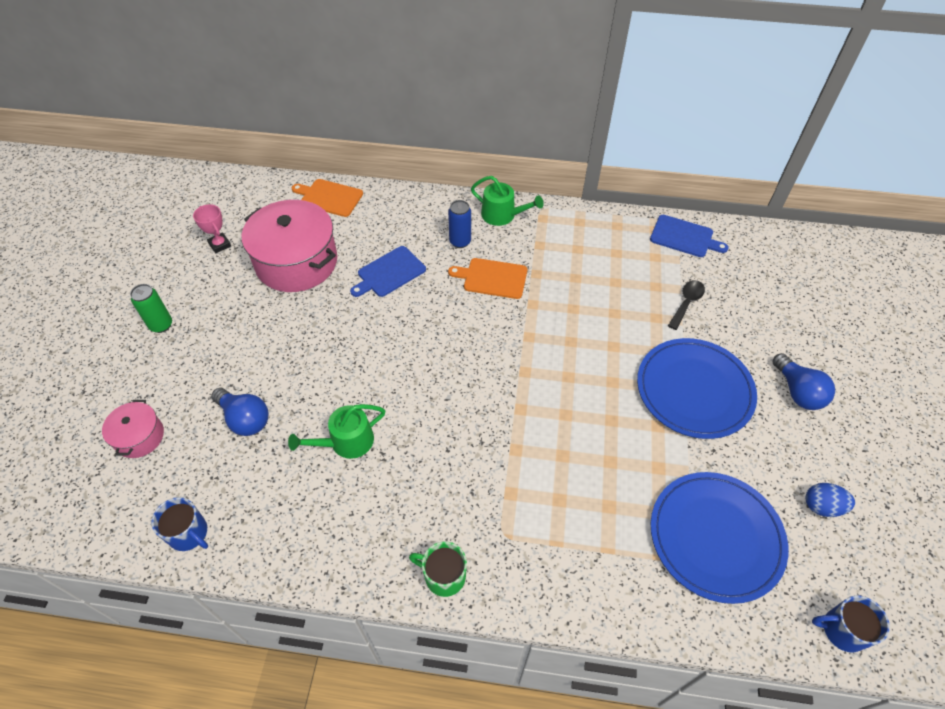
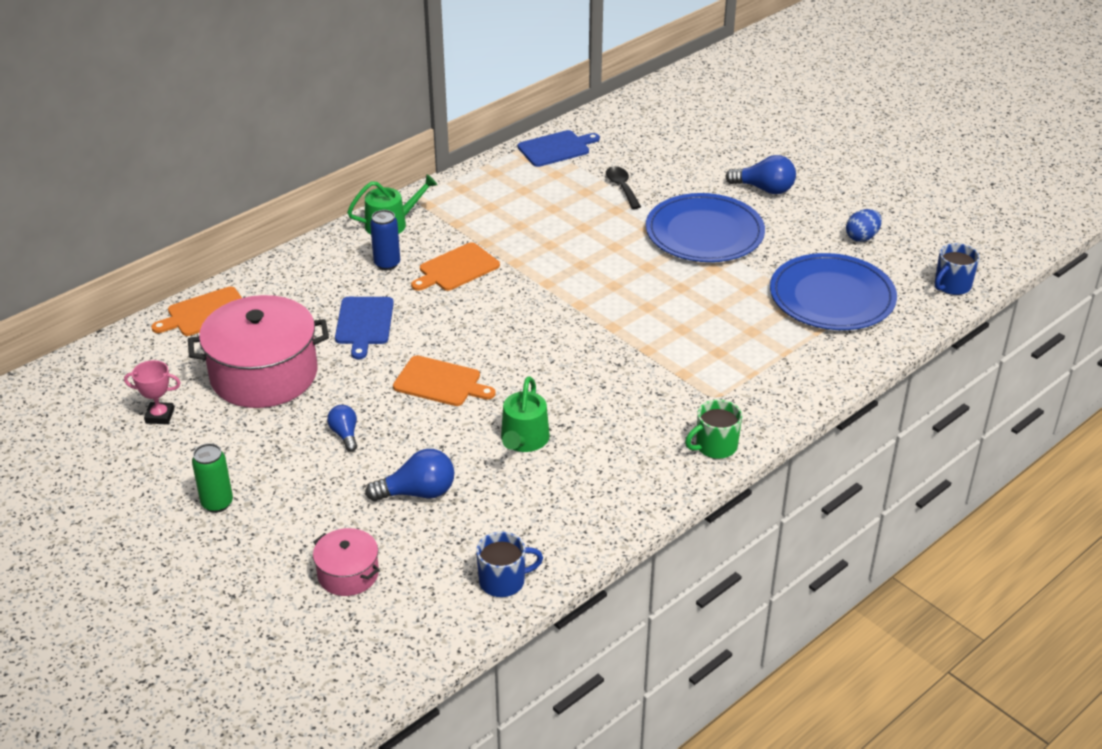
camera: 50 degrees left, 15 degrees down
(272, 340) = (345, 434): none -> blue light bulb
(366, 352) = (440, 382): none -> orange cutting board

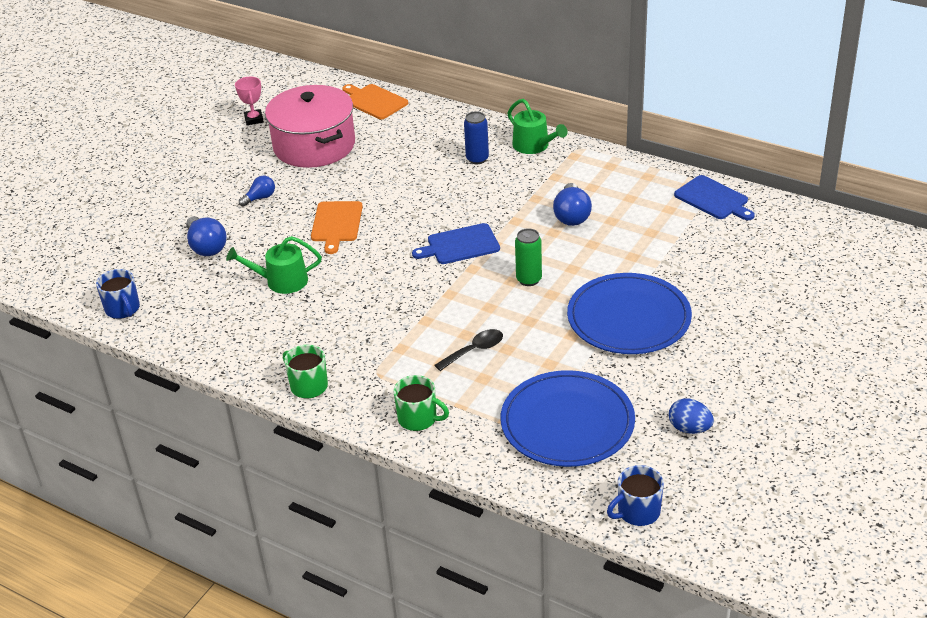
camera: 75 degrees right, 0 degrees up
(217, 503) = (173, 168): green can -> green can (529, 279)
(348, 574) = (117, 239): pink pot -> none
(364, 323) = (394, 170): blue cutting board -> blue cutting board (460, 245)
(456, 268) = (489, 193): orange cutting board -> none
(621, 187) = (674, 251): black spoon -> black spoon (474, 350)
(764, 189) = (735, 343): blue light bulb -> blue light bulb (572, 215)
(794, 381) = (418, 419): none -> green mug
(951, 286) = (637, 512): blue mug -> blue mug turned 60 degrees counterclockwise

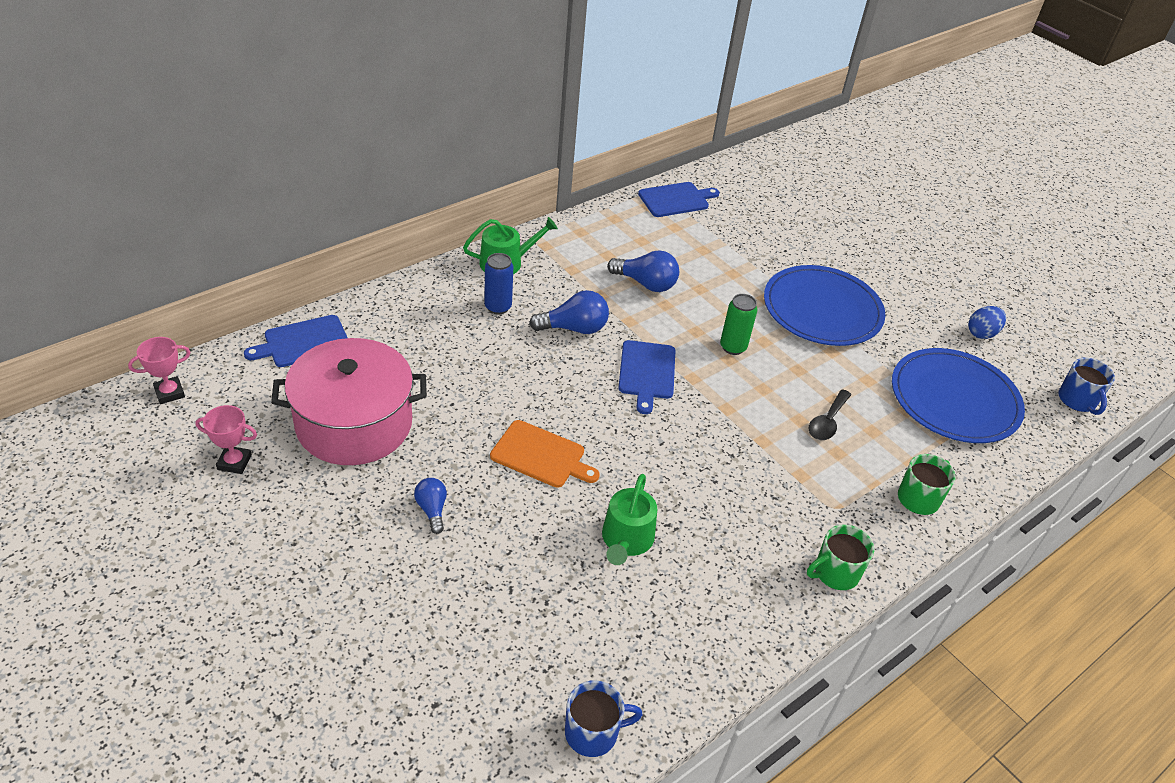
camera: 75 degrees left, 5 degrees up
(206, 247) = (505, 596): blue light bulb -> blue light bulb (574, 328)
(294, 78) = (169, 393): none -> pink trophy
(374, 101) = (303, 342): orange cutting board -> blue cutting board
(474, 350) = (827, 422): black spoon -> black spoon turned 135 degrees counterclockwise

